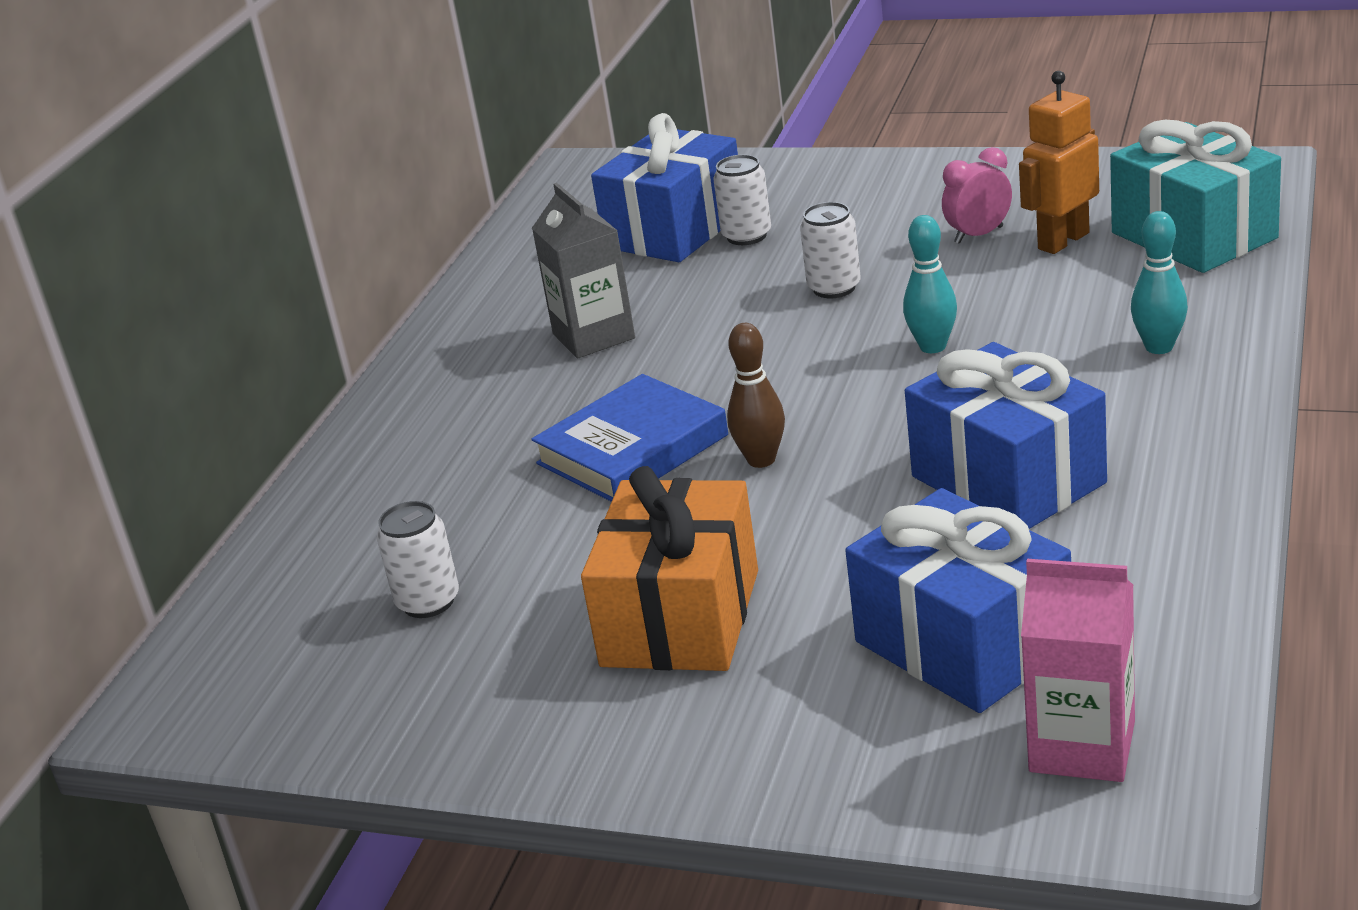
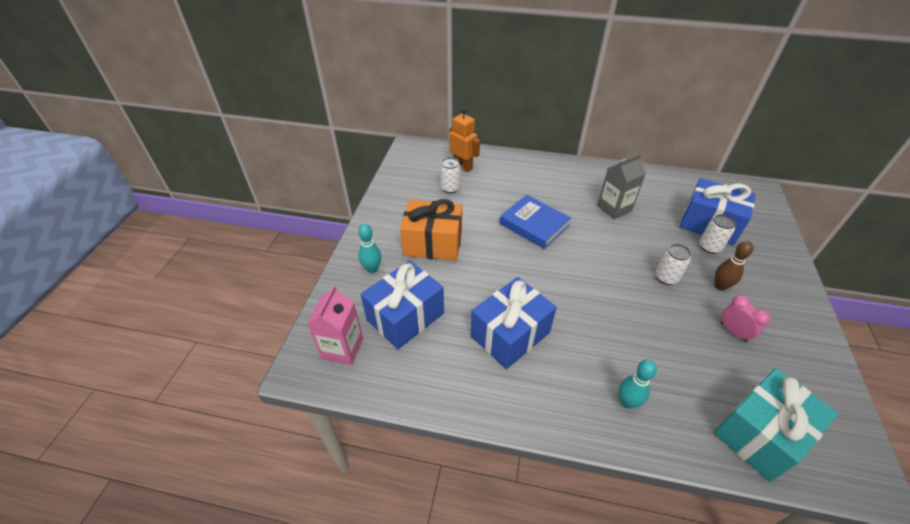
camera: 80 degrees right, 15 degrees up
(761, 460) = (526, 259): brown bowling pin -> brown bowling pin (720, 286)
(933, 346) = (617, 311): turquoise bowling pin -> turquoise bowling pin (372, 269)
(1063, 241) = (736, 368): orange robot -> orange robot (463, 166)

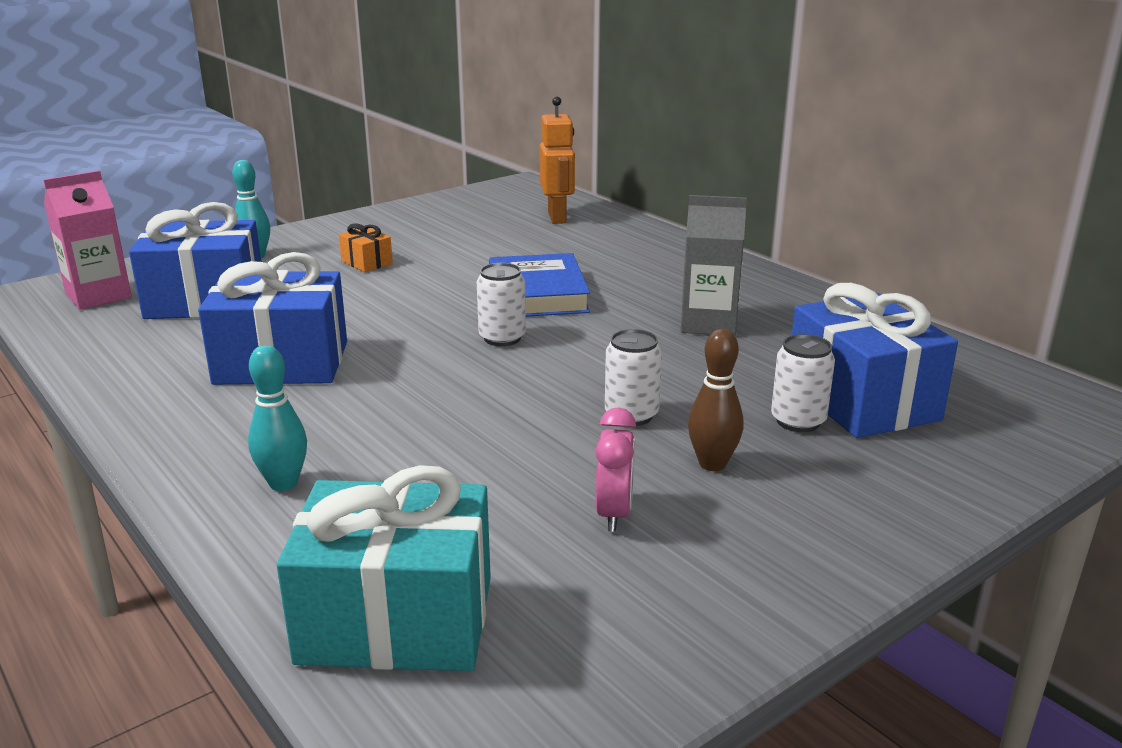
camera: 40 degrees right, 20 degrees down
(433, 243) = (366, 262): orange gift -> orange gift, size x0.45
(450, 188) = (495, 229): white can -> white can (502, 338)

